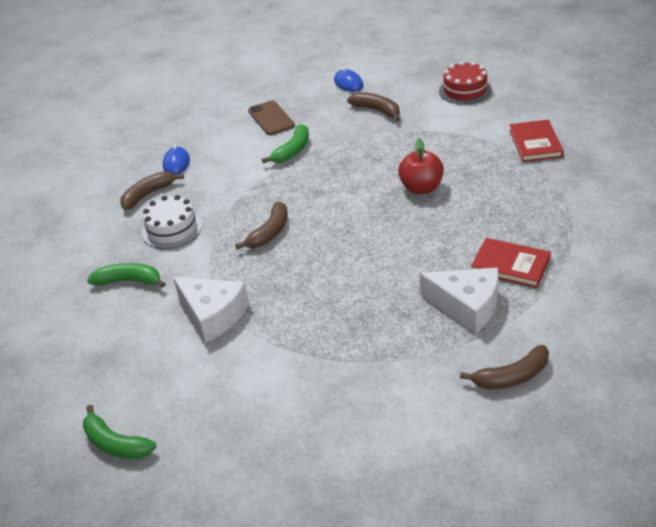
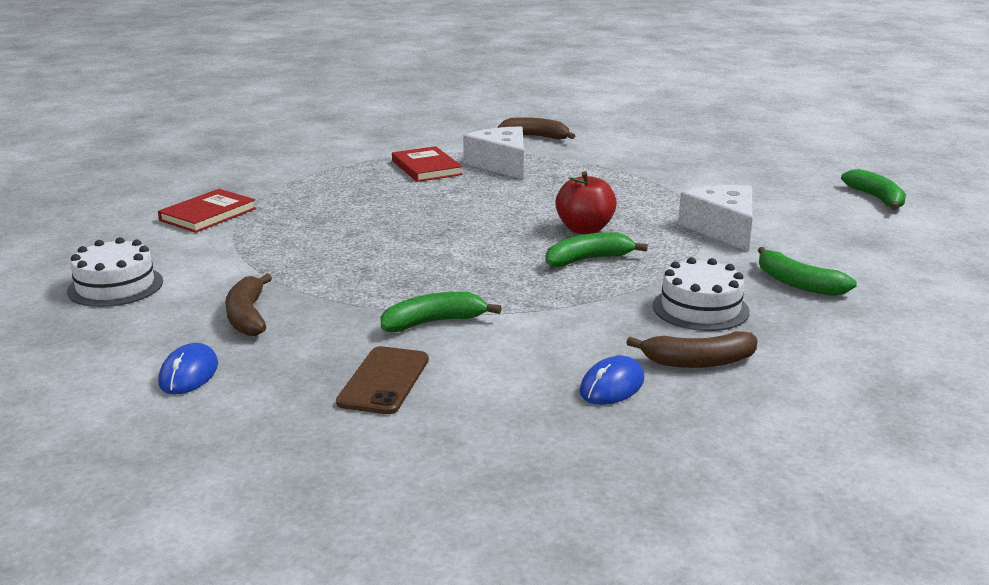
camera: 145 degrees left, 15 degrees down
(269, 233) = (588, 259): brown banana -> green banana
(421, 188) = (380, 229): red apple -> red apple (584, 229)
(465, 90) = (115, 286): red cake -> white cake

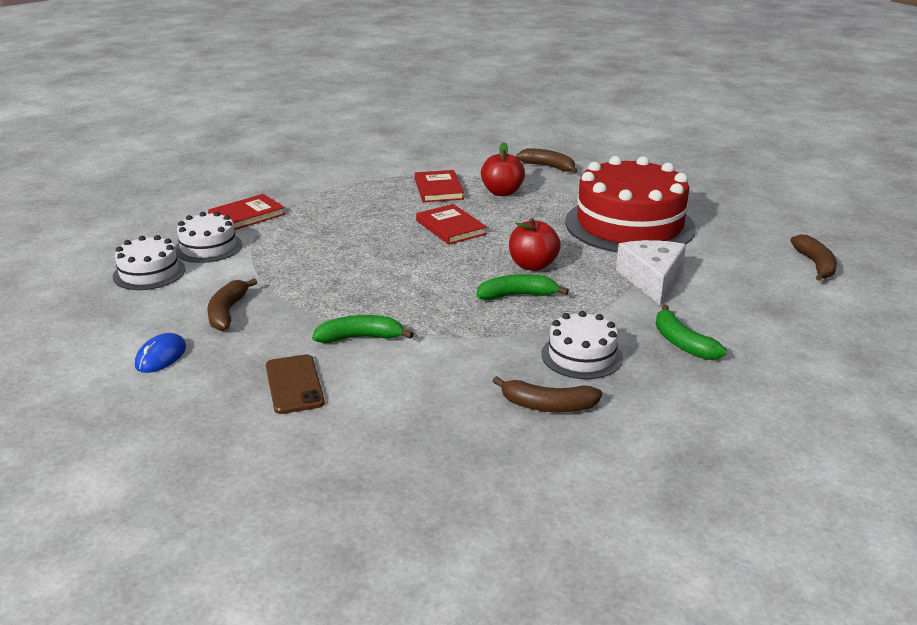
camera: 15 degrees right, 5 degrees up
(178, 251) = (208, 247): none -> white cake
(384, 381) = (294, 384): brown phone -> brown phone turned 45 degrees counterclockwise
(466, 202) = (451, 227): none -> red book
(501, 164) = (502, 192): white cheese -> red apple
(612, 386) = (464, 417): blue mouse -> none
(662, 181) = (629, 225): none -> red cake
(876, 198) = (815, 265): green banana -> brown banana

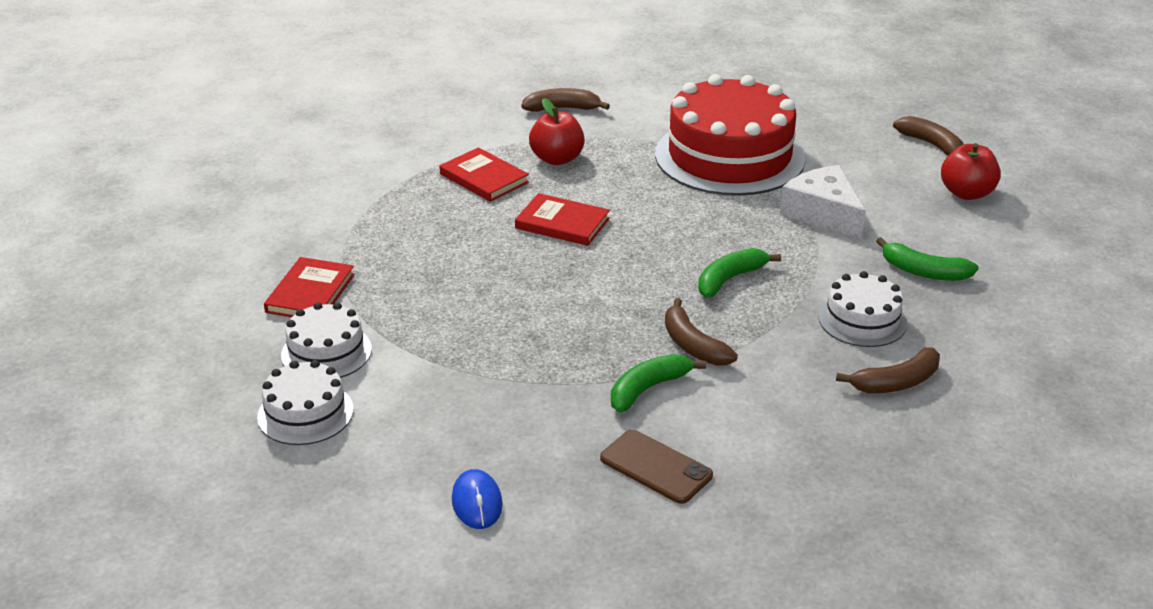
camera: 35 degrees left, 5 degrees up
(227, 312) = (471, 421): brown banana -> brown banana (693, 345)
(532, 265) = (700, 239): red apple -> red apple (966, 193)

